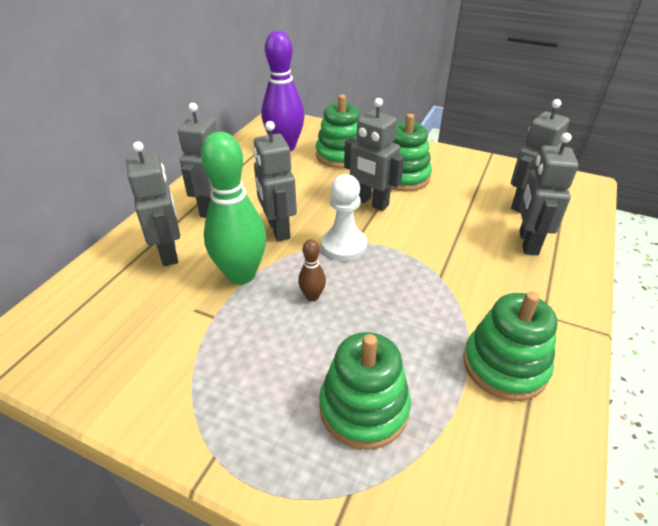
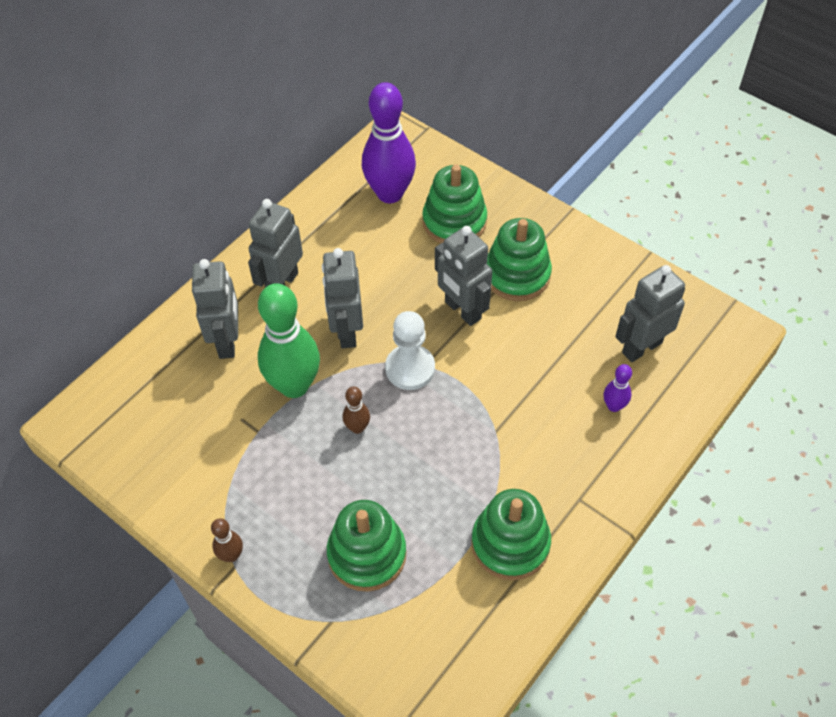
camera: 15 degrees right, 15 degrees up
(208, 443) = (231, 555): none -> brown bowling pin
(527, 243) = (614, 406): grey robot -> purple bowling pin

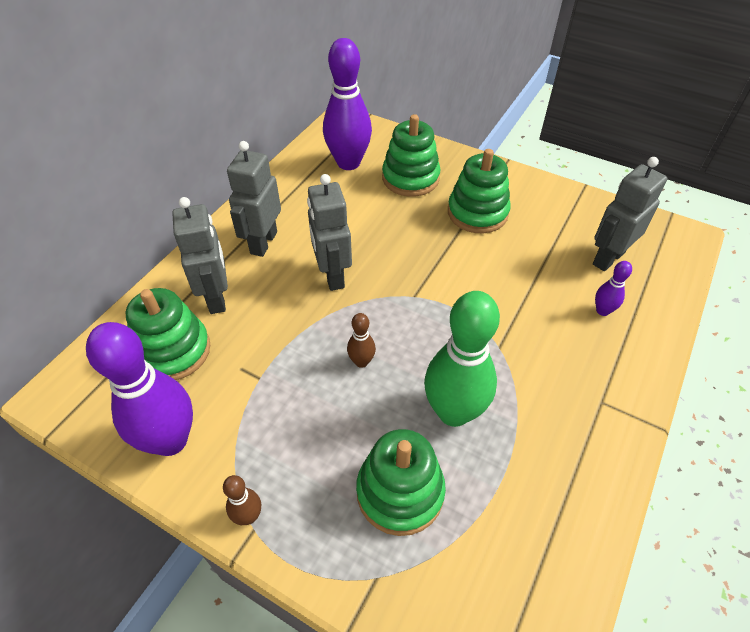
camera: 10 degrees left, 5 degrees down
(170, 479) = (170, 440): none -> purple bowling pin
(294, 385) = (290, 330): green bowling pin -> green bowling pin (453, 412)
(410, 368) = (401, 301): white pawn -> none
(462, 310) = (437, 246): grey robot -> none
(510, 544) = (548, 457): green stacking toy -> green stacking toy (173, 351)

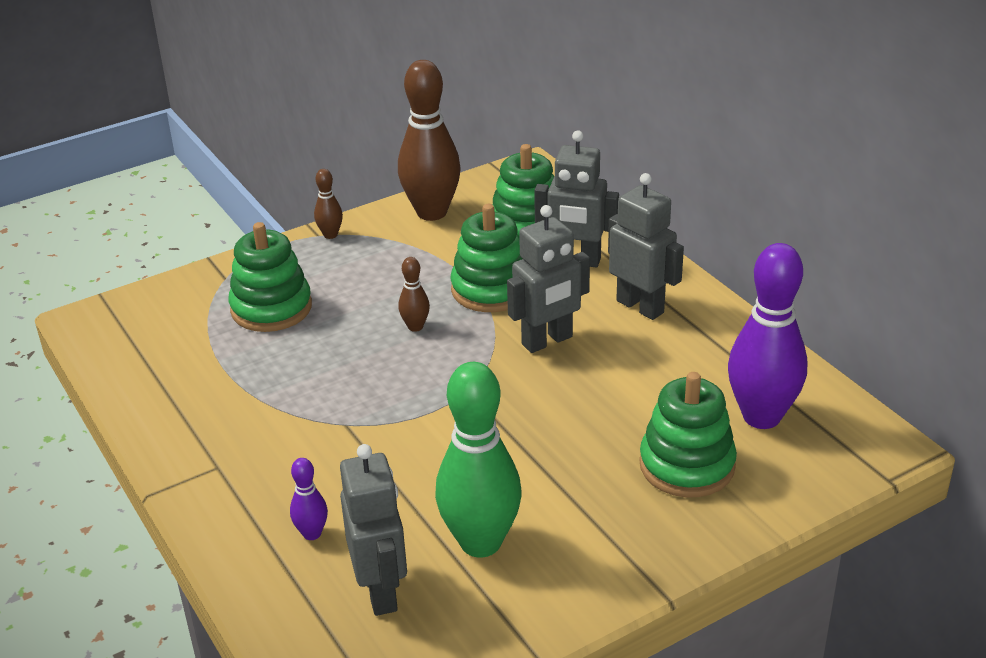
camera: 120 degrees right, 15 degrees down
(170, 440) = (431, 212): purple bowling pin -> brown bowling pin
(332, 275) = (547, 341): grey robot -> grey robot turned 135 degrees clockwise
(453, 412) = (308, 363): green bowling pin -> green bowling pin (480, 542)
(477, 213) = (565, 502): green stacking toy -> green stacking toy (491, 289)

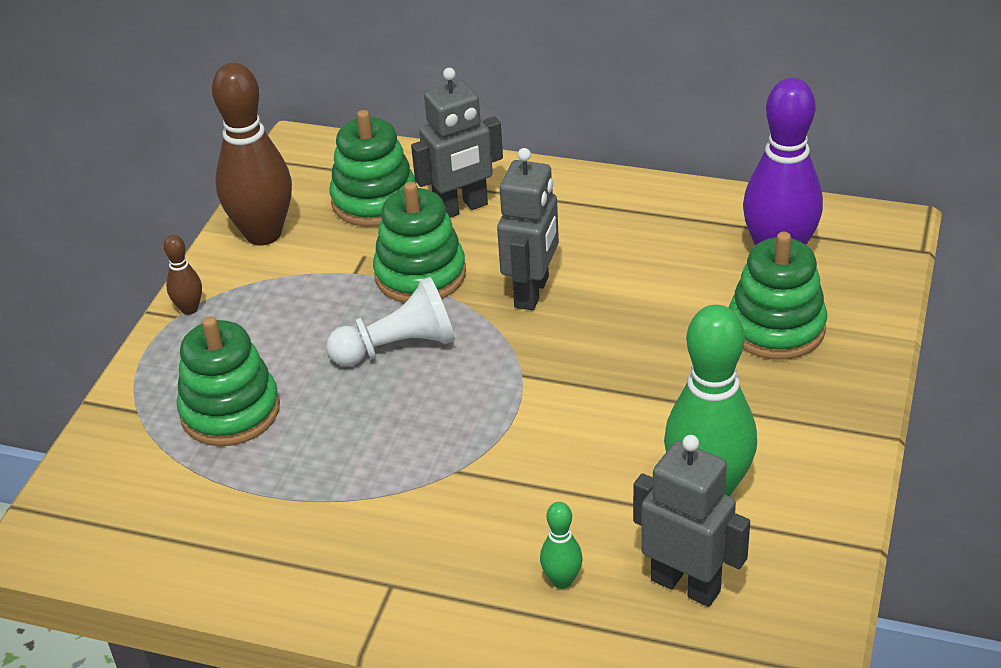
camera: 40 degrees left, 5 degrees up
(312, 533) = (562, 580): purple bowling pin -> green bowling pin
(415, 327) = (398, 347): brown bowling pin -> white pawn
(640, 306) = (569, 219): grey robot -> none

